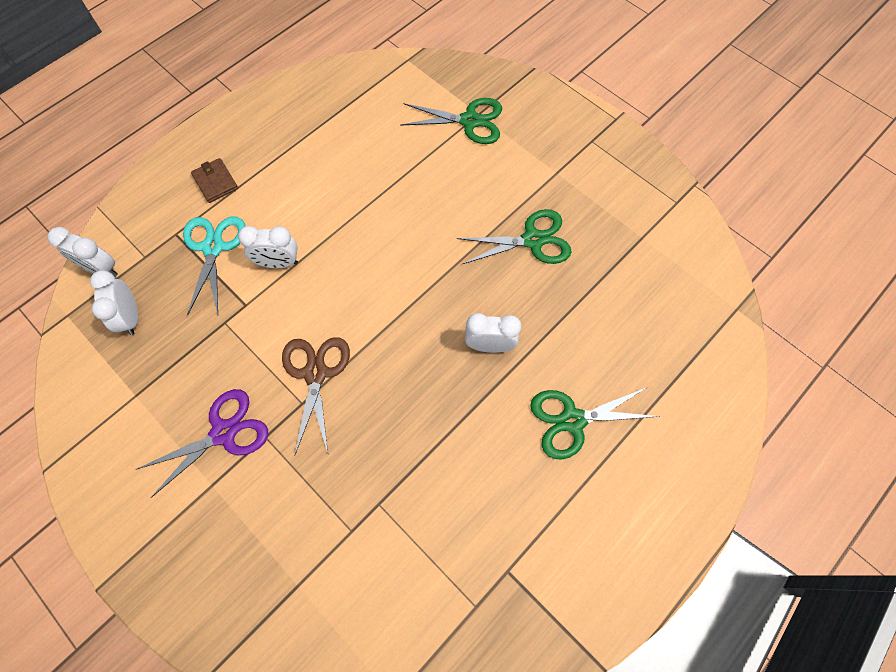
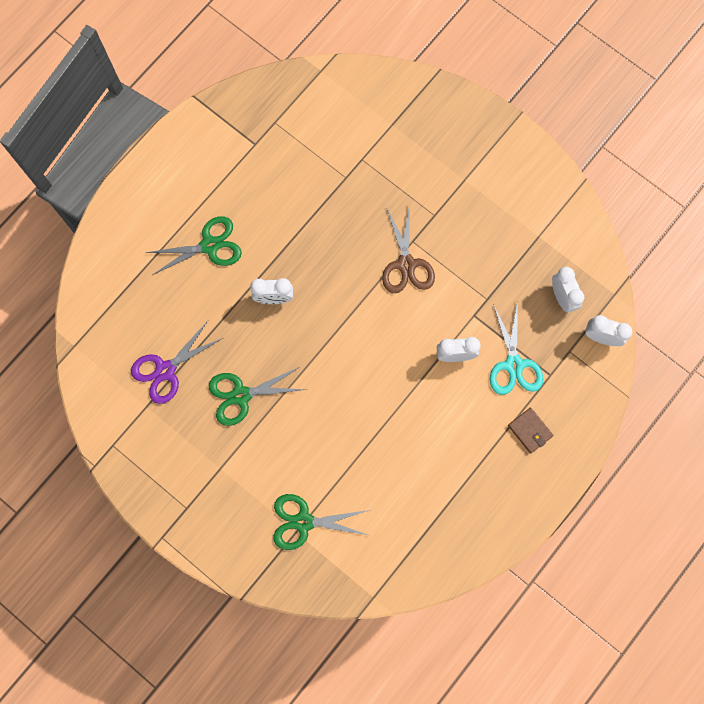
camera: 175 degrees right, 10 degrees up
(223, 433) = (465, 215): purple scissors -> purple scissors (165, 370)

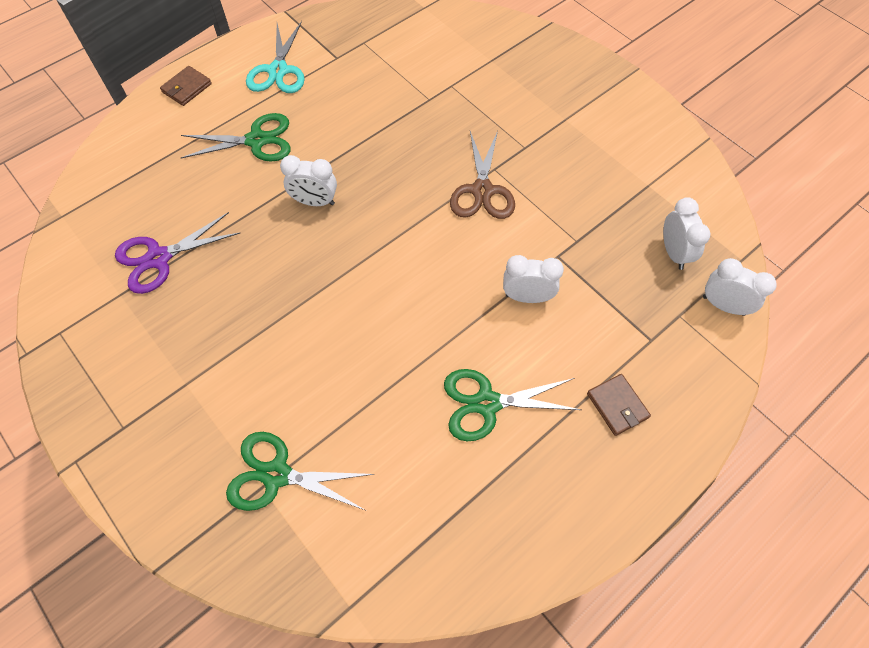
camera: 10 degrees right, 15 degrees down
(132, 200) = (187, 88): none -> brown wallet
(241, 395) = (242, 301): green scissors -> green scissors (487, 403)
(514, 365) = (603, 320): turquoise scissors -> turquoise scissors (278, 70)

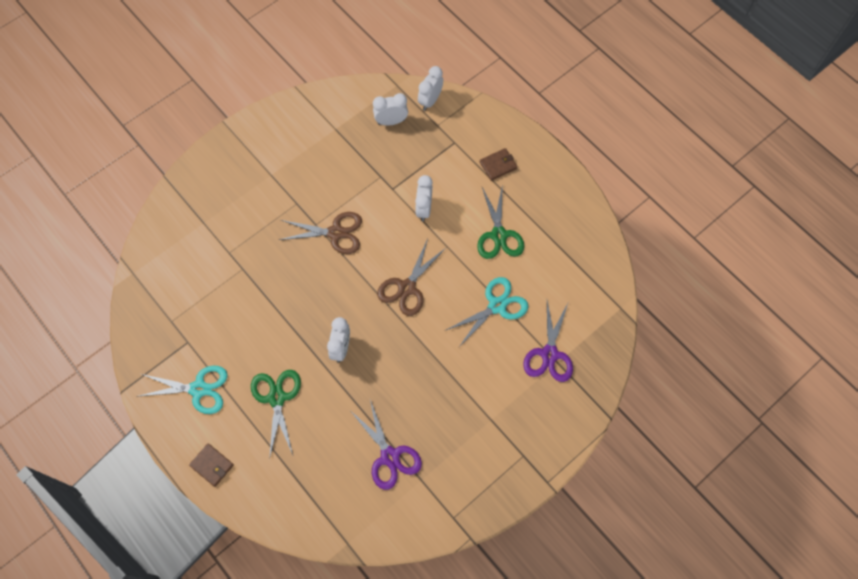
camera: 90 degrees left, 5 degrees up
(277, 475) = (549, 354): green scissors -> purple scissors
(364, 397) = (497, 306): none -> turquoise scissors
(398, 276) = (407, 288): none -> brown scissors

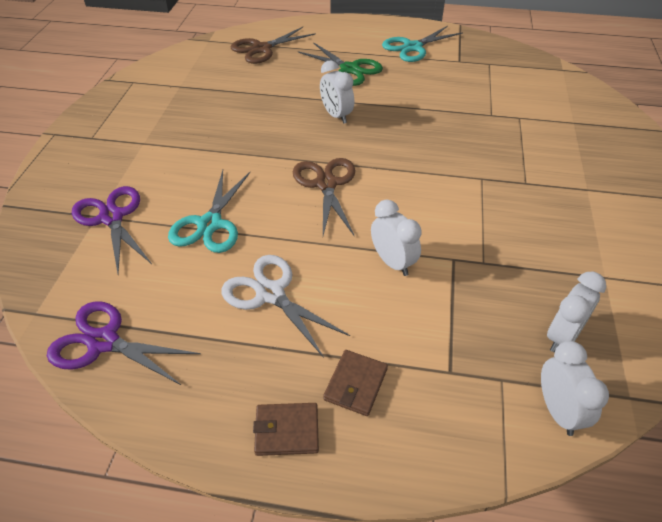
camera: 140 degrees right, 20 degrees down
(212, 465) = (349, 27): brown wallet -> brown wallet (287, 430)
(335, 233) = (454, 183): brown scissors -> brown scissors (262, 49)
(389, 456) = (220, 84): purple scissors -> purple scissors (103, 342)
(499, 235) = (270, 294): green scissors -> white scissors

